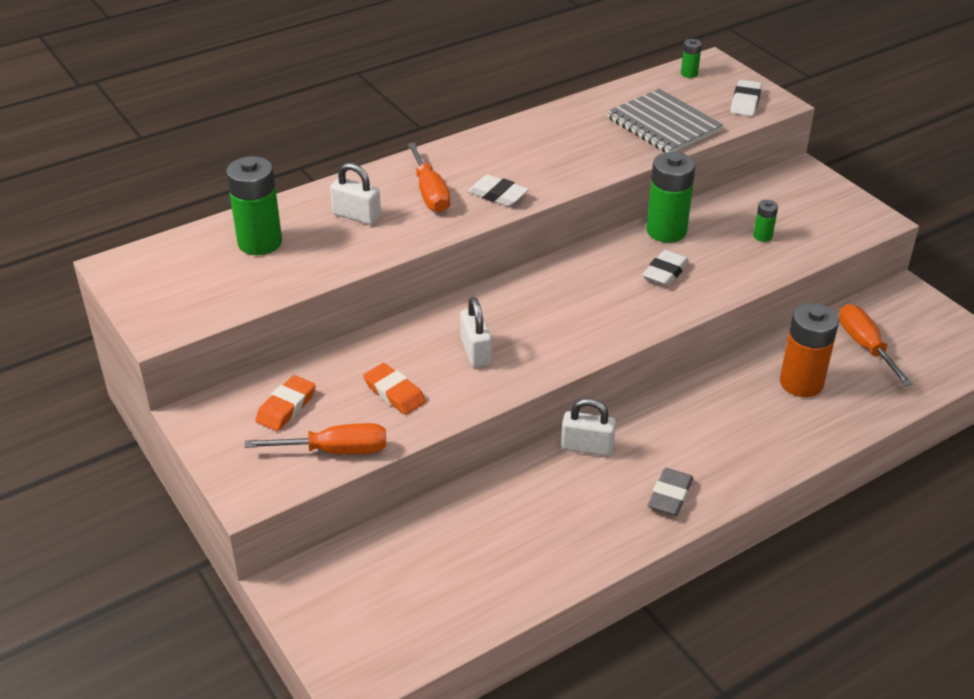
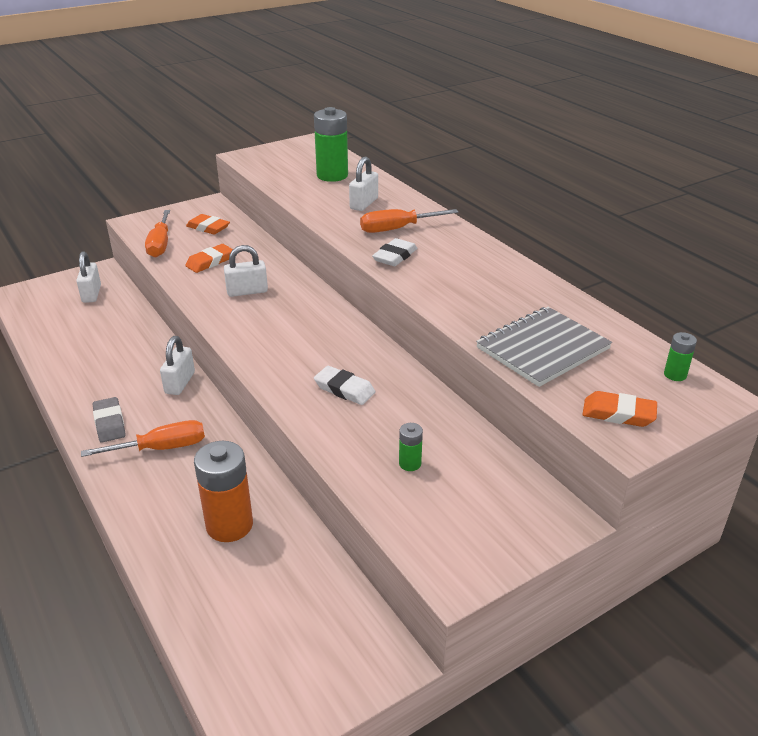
camera: 90 degrees right, 5 degrees down
(364, 580) = (91, 294): none -> white padlock
(666, 231) = (416, 394): green battery -> none
(670, 495) = (109, 423): grey eraser -> grey eraser turned 45 degrees clockwise
(745, 102) = (618, 413): white eraser -> orange eraser
(865, 346) = (281, 592): orange screwdriver -> orange screwdriver (161, 448)

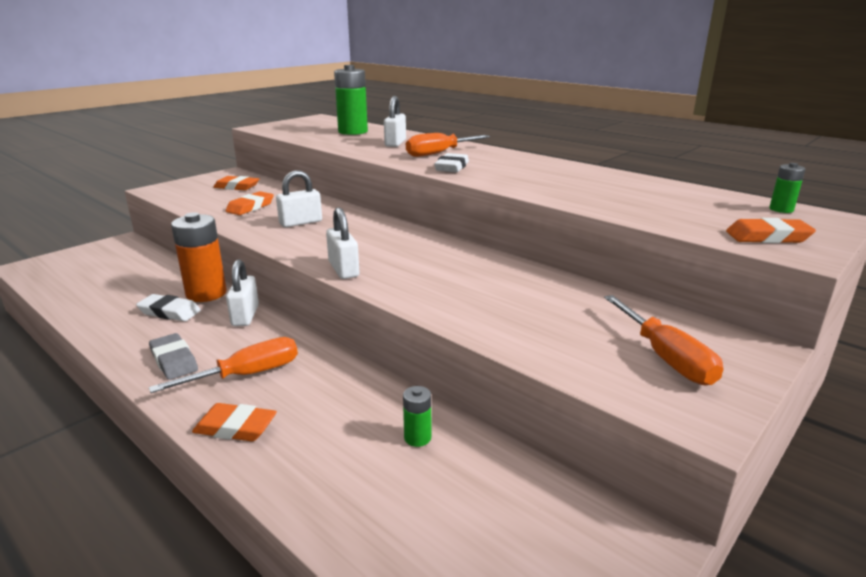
camera: 15 degrees left, 10 degrees down
(91, 294) = (117, 258): white padlock -> white padlock (343, 269)
(137, 498) = (235, 427): none -> orange eraser
(160, 244) = (191, 200): orange screwdriver -> orange screwdriver (665, 357)
(229, 525) = (364, 436): orange battery -> orange battery (206, 293)
(344, 389) = (449, 278): white eraser -> white eraser (169, 312)
(410, 463) = (563, 326): green battery -> green battery (417, 438)
(542, 348) = (647, 205): grey notebook -> none

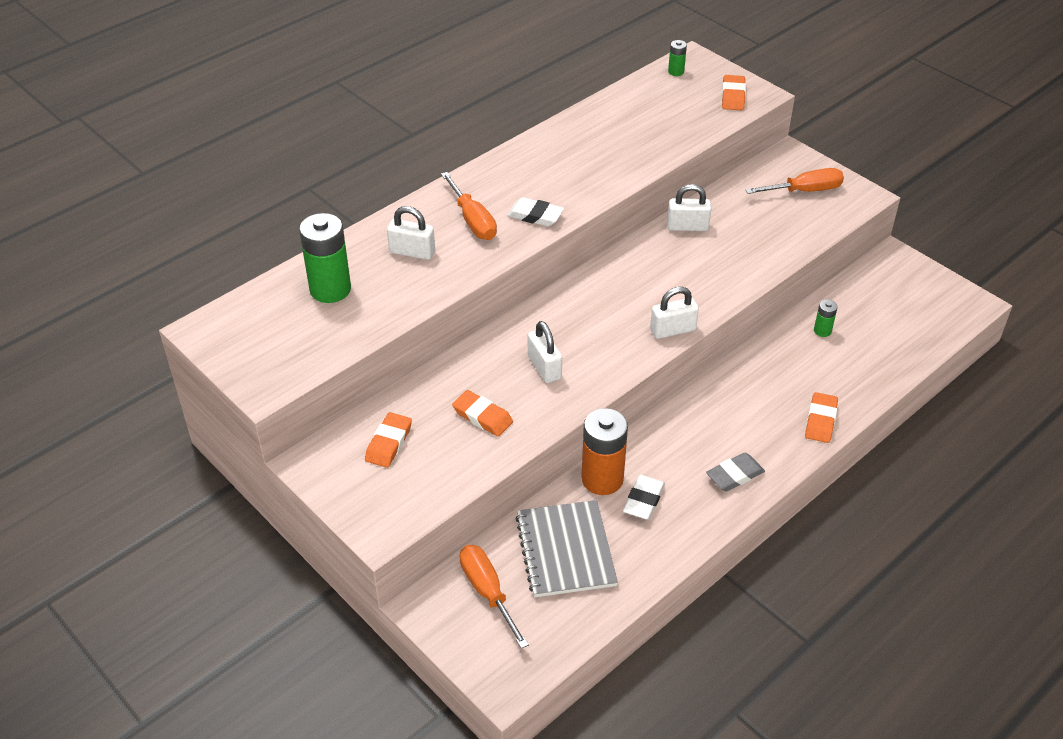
camera: 85 degrees left, 20 degrees up
(135, 281) = (565, 550): none -> grey notebook
(245, 316) = (653, 440): white padlock -> white padlock (687, 226)
(247, 375) = (754, 424): orange screwdriver -> orange screwdriver (488, 592)

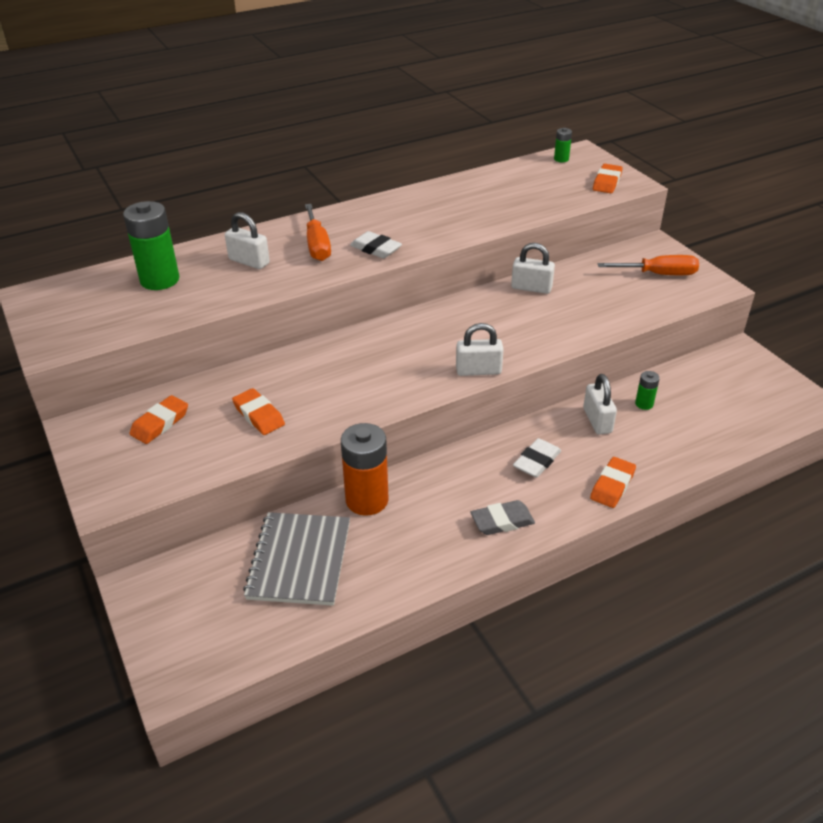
camera: 15 degrees right, 5 degrees down
(488, 592) = (204, 585): orange screwdriver -> none
(544, 367) = (339, 383): white padlock -> white padlock (597, 421)
(644, 500) = (399, 527): white eraser -> white eraser (537, 461)

